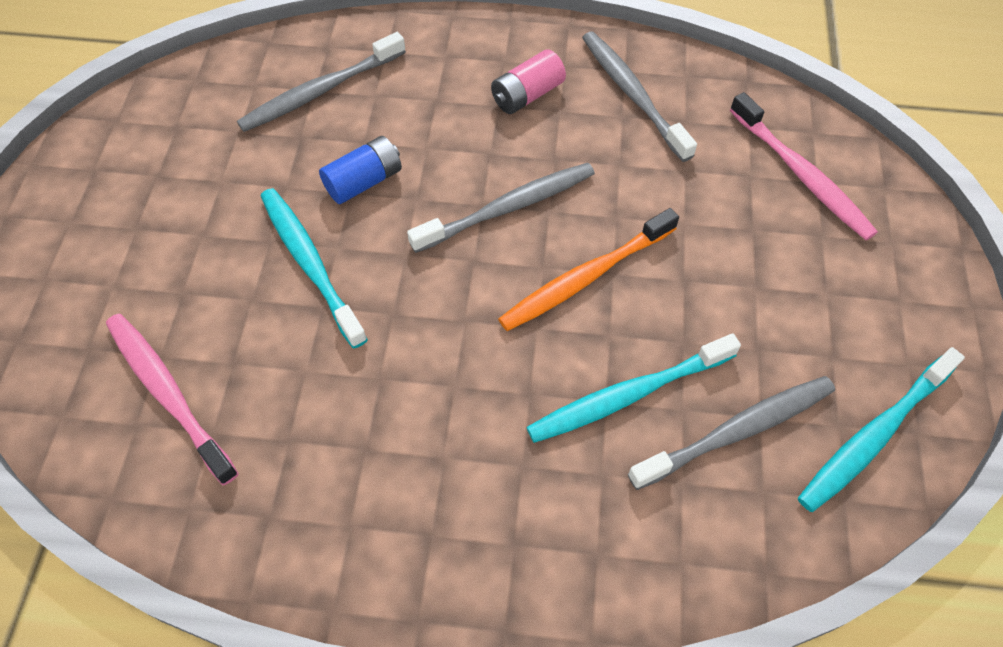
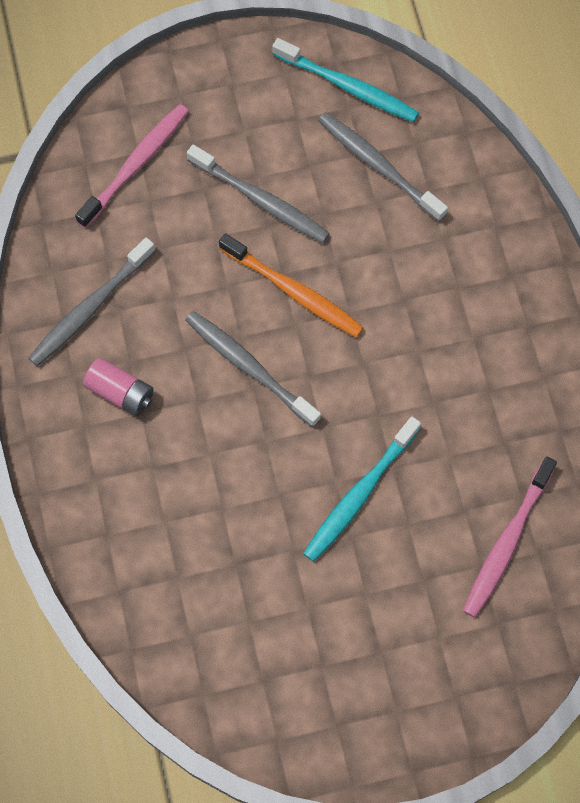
camera: 110 degrees left, 10 degrees up
(320, 91) = (177, 571): grey toothbrush -> grey toothbrush (261, 200)
(364, 181) = (264, 488): blue battery -> none
(627, 395) = (379, 238): turquoise toothbrush -> none

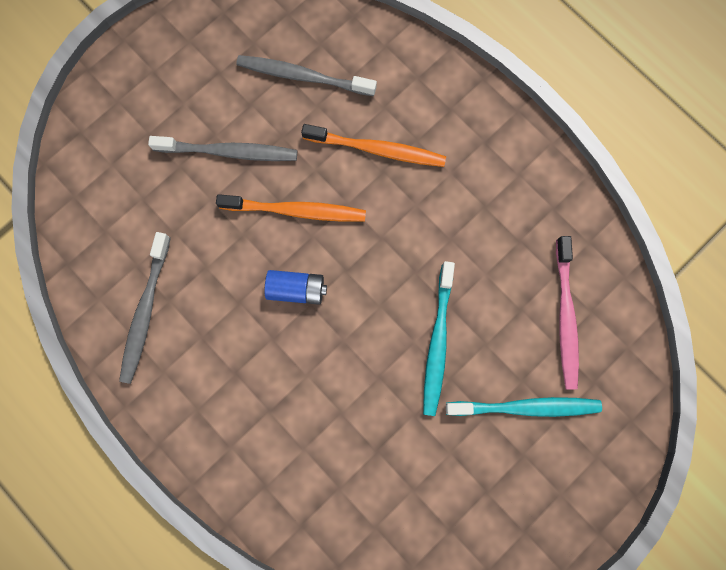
camera: 30 degrees left, 10 degrees up
(120, 393) = (209, 366): pink battery -> none
(136, 164) = (114, 175): pink toothbrush -> none
(249, 367) = (296, 289): grey toothbrush -> blue battery
(348, 87) = (244, 26): turquoise toothbrush -> turquoise toothbrush (526, 407)
(411, 276) = (377, 150): none -> orange toothbrush

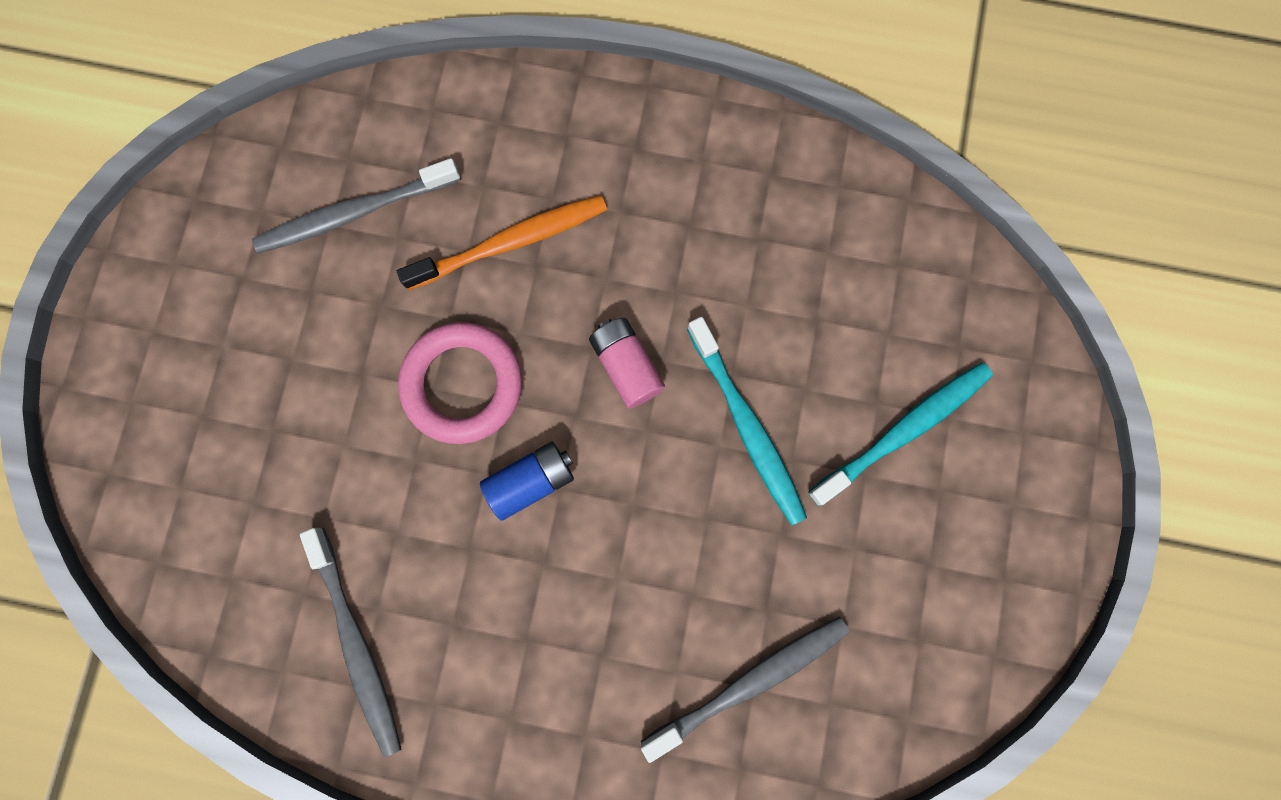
camera: 35 degrees left, 0 degrees up
(229, 152) = (325, 368): grey toothbrush -> grey toothbrush (750, 681)
(296, 211) = (463, 384): orange toothbrush -> pink ring
(393, 262) = (626, 366): none -> pink battery
(565, 317) = (874, 293): pink toothbrush -> none

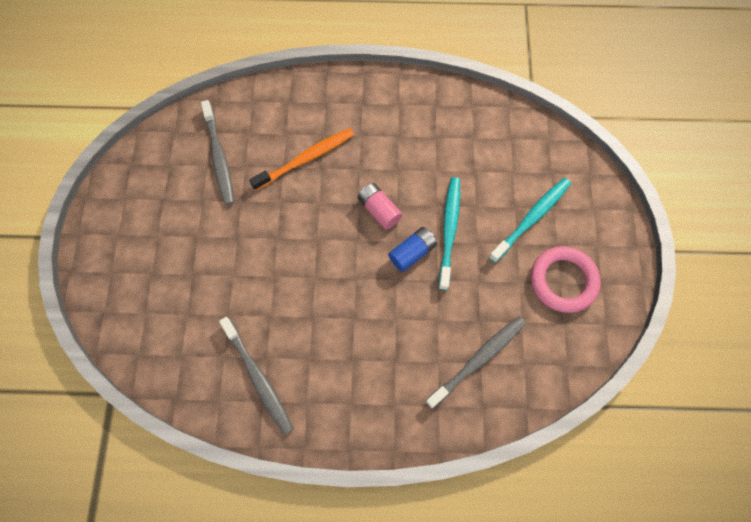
camera: 10 degrees left, 10 degrees down
(354, 213) = (219, 157): grey toothbrush -> grey toothbrush turned 75 degrees counterclockwise
(463, 384) = (293, 233): pink ring -> pink ring (563, 281)
(531, 481) = (339, 277): blue battery -> blue battery (412, 253)
(747, 427) = (449, 230): turquoise toothbrush -> turquoise toothbrush turned 135 degrees counterclockwise

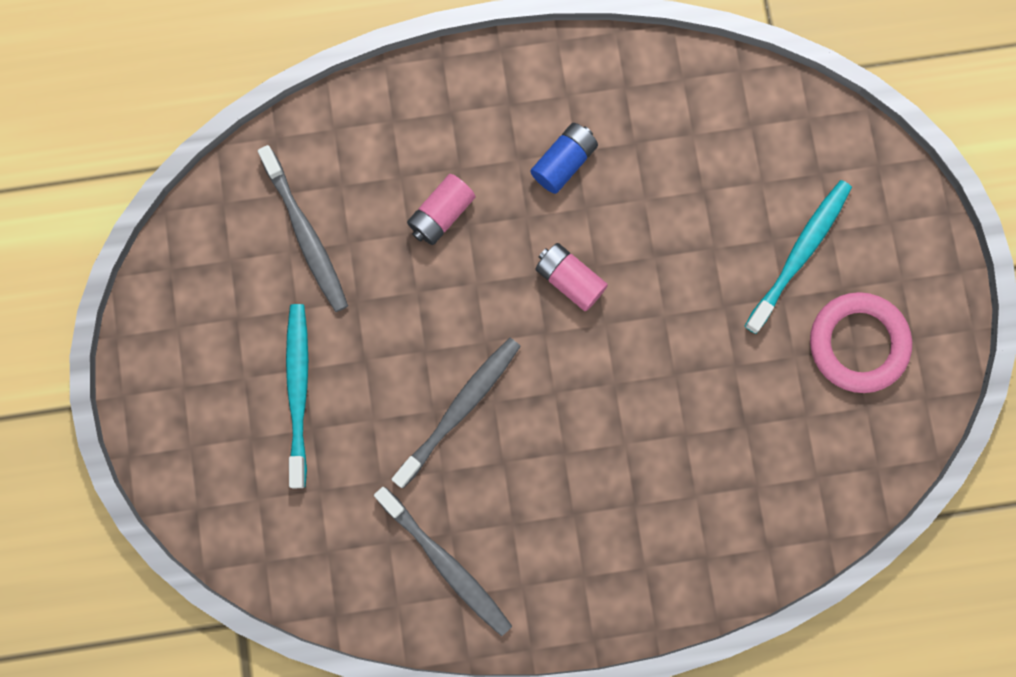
camera: 10 degrees left, 10 degrees up
(306, 159) = (441, 214): orange toothbrush -> pink battery
(412, 253) = (631, 339): blue battery -> blue battery (564, 162)
(449, 230) = (680, 293): turquoise toothbrush -> turquoise toothbrush (298, 390)
(478, 360) = (752, 482): grey toothbrush -> grey toothbrush (460, 409)

